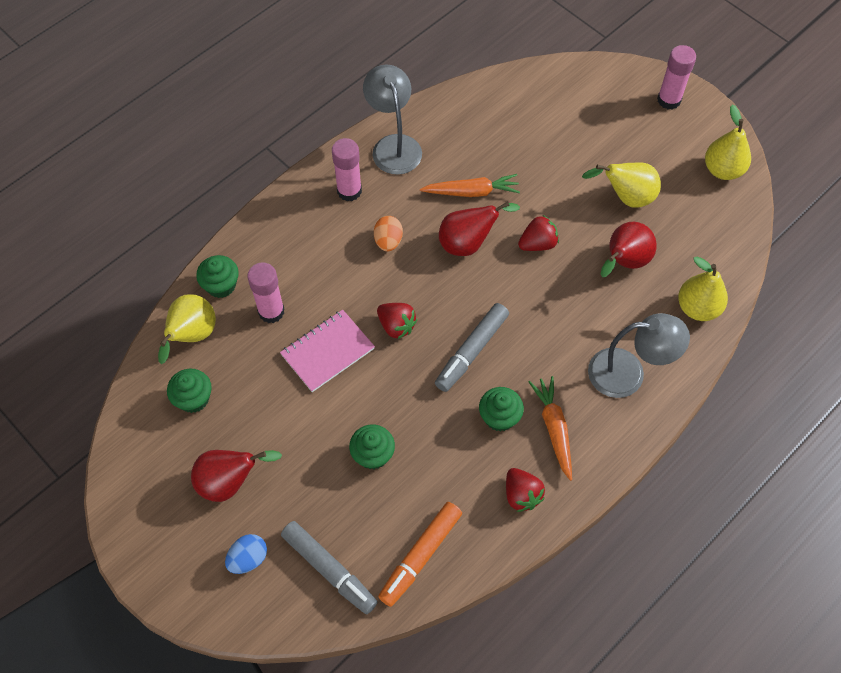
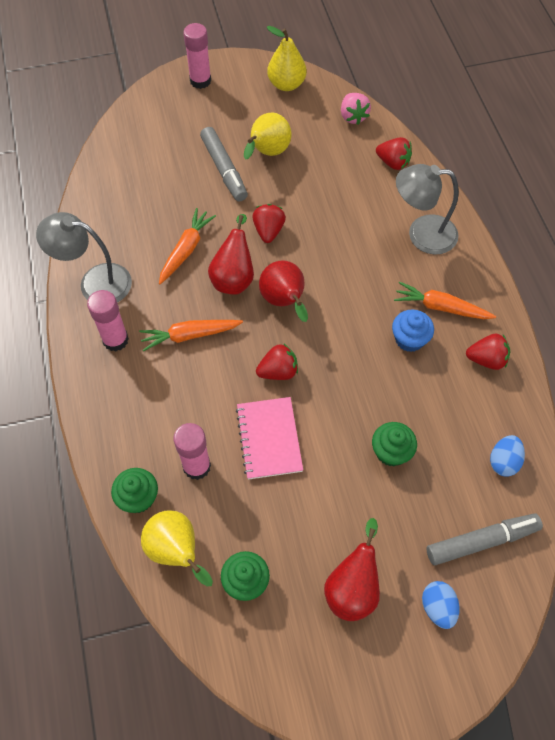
camera: 60 degrees left, 0 degrees up
(388, 241) = (190, 335): orange egg -> orange carrot
(420, 556) = (503, 461): orange marker -> blue egg
(471, 351) = (337, 328): grey marker -> grey marker (224, 169)
(499, 417) = (409, 339): green cupcake -> blue cupcake
(624, 262) = (324, 185): red pear -> red pear (284, 301)
(628, 373) = (422, 234): grey lamp -> grey lamp turned 120 degrees counterclockwise
(698, 308) = (393, 163): yellow pear -> red strawberry
(728, 246) = (353, 116): none -> pink strawberry

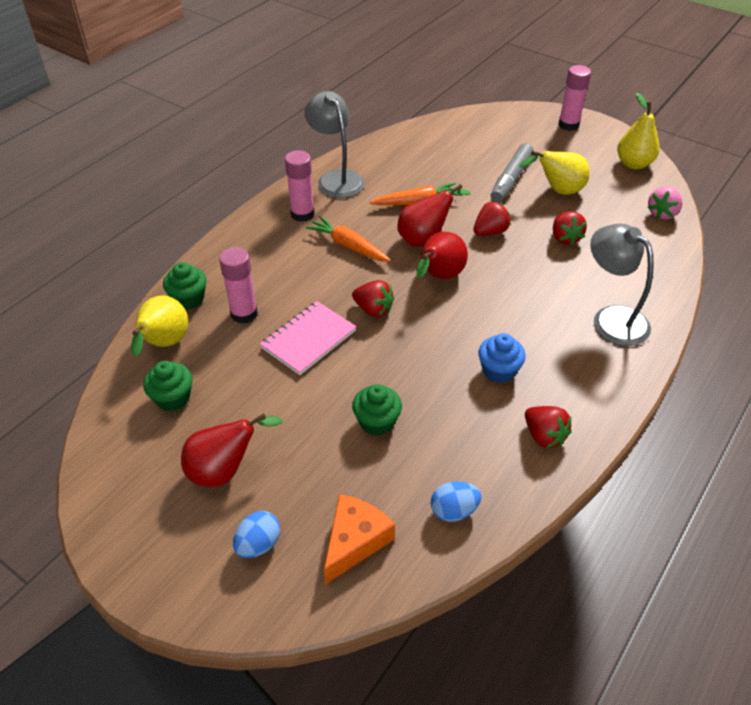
camera: 50 degrees right, 15 degrees down
(393, 163) = (655, 261): red strawberry -> red strawberry (565, 238)
(441, 307) = (556, 373): orange carrot -> none
(482, 541) = (355, 541): grey marker -> orange cheese

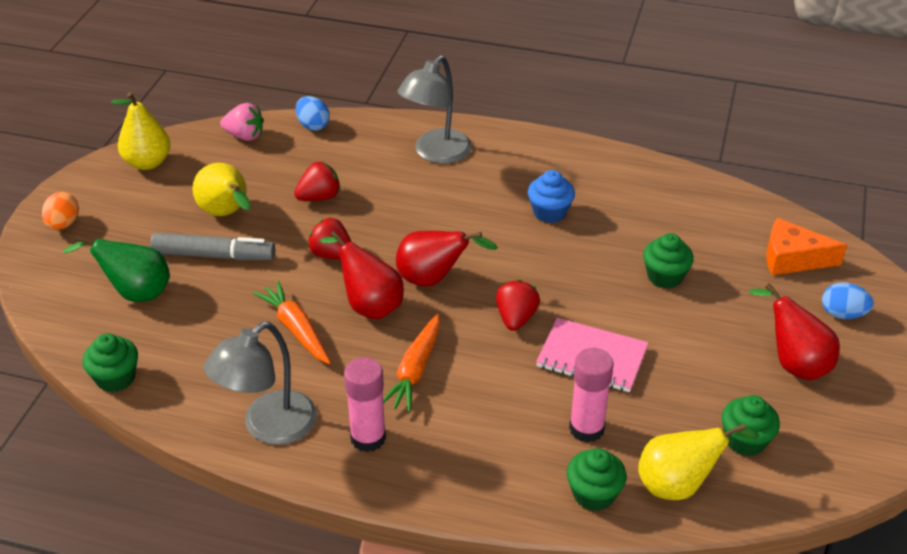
camera: 110 degrees left, 5 degrees down
(410, 131) = (115, 378): none -> green cupcake
(454, 511) = (721, 211): blue egg -> blue egg (313, 125)
(485, 145) = (135, 293): none -> green pear
(544, 436) = (609, 175): red strawberry -> none
(568, 125) = (63, 224): pink glue stick -> orange egg

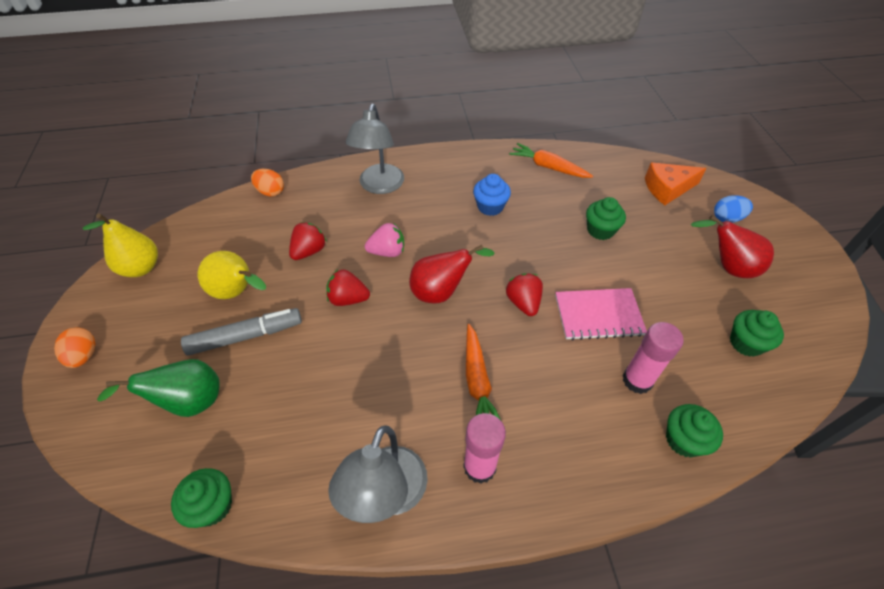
camera: 25 degrees left, 10 degrees up
(245, 136) = (217, 217): pink strawberry -> pink strawberry (387, 252)
(296, 329) = (357, 381): orange carrot -> orange carrot (548, 167)
(313, 125) = (270, 192): blue egg -> orange egg
(369, 305) = (405, 334): red pear -> none
(679, 485) = (733, 402): yellow pear -> none

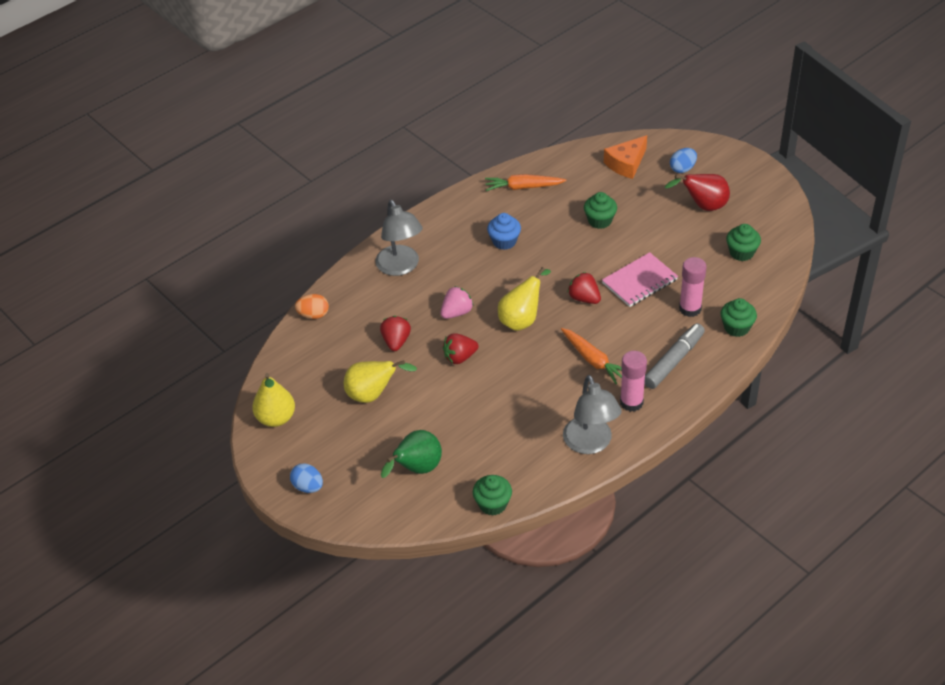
camera: 30 degrees left, 5 degrees down
(84, 356) = (308, 487): orange egg -> blue egg
(246, 336) = (411, 416): grey marker -> grey marker (674, 361)
(441, 292) = (522, 319): red pear -> yellow pear

